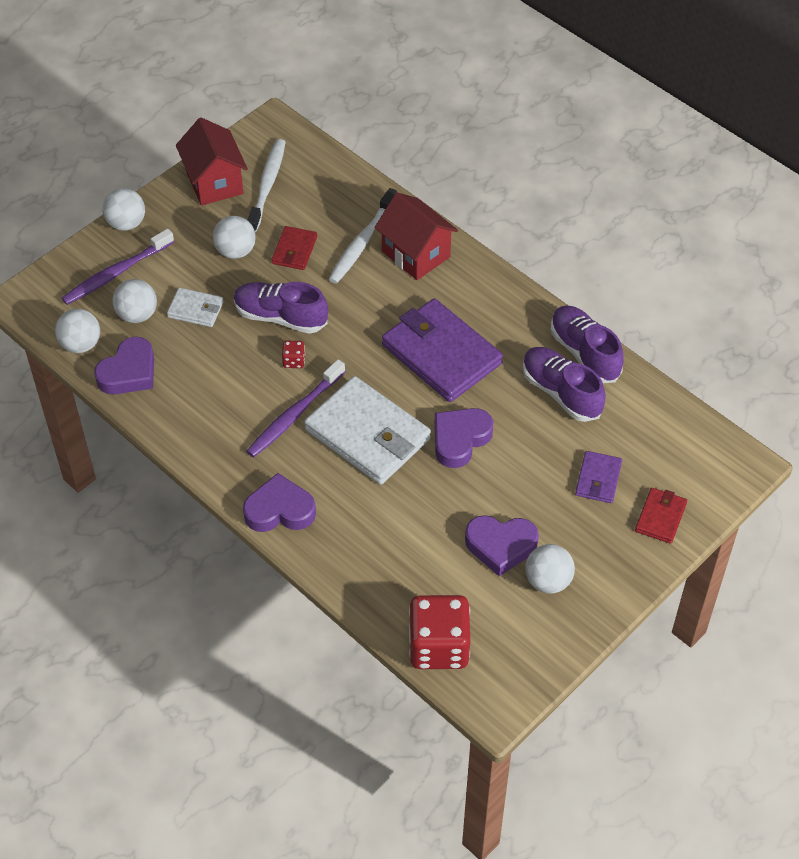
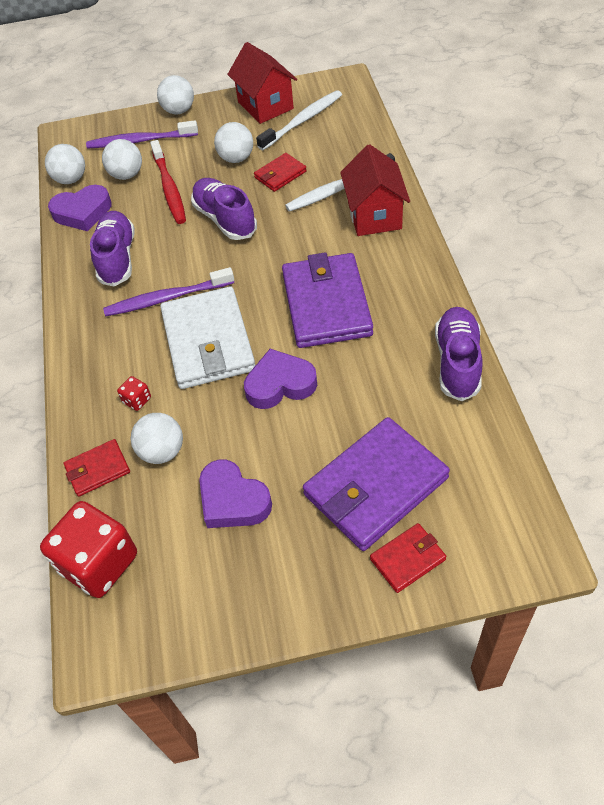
camera: 40 degrees right, 0 degrees up
(195, 309) = (169, 188): white wallet -> red toothbrush
(214, 182) = (265, 105): red house -> red house turned 45 degrees counterclockwise
(279, 510) = (86, 369): purple heart -> none
(294, 361) = (204, 256): red dice -> red dice (137, 400)
(370, 582) = (98, 469): none -> red wallet
(548, 581) = (247, 559): white ball -> white ball (162, 451)
(561, 392) = (406, 387): purple shoe -> purple shoe (117, 258)
(598, 479) = (375, 486): purple wallet -> purple wallet, size x2.05

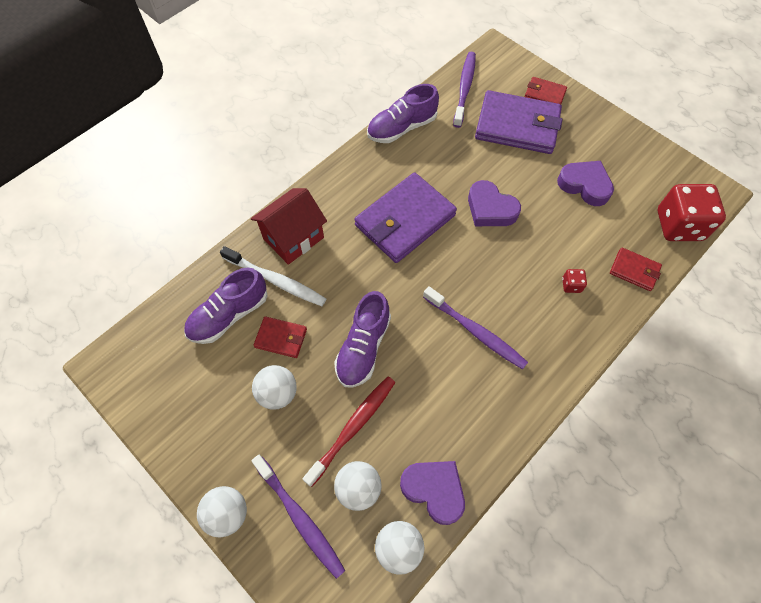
camera: 130 degrees left, 10 degrees up
(117, 258) = (464, 406): purple shoe -> purple shoe (229, 315)
(162, 451) = (590, 243): white ball -> none
(208, 342) = (491, 274): white wallet -> none
(233, 500) = (584, 185): purple heart -> purple heart turned 60 degrees counterclockwise
(265, 105) = (179, 420): red house -> none
(302, 121) = (191, 367): white toothbrush -> none
(482, 464) = (464, 89): none -> purple toothbrush

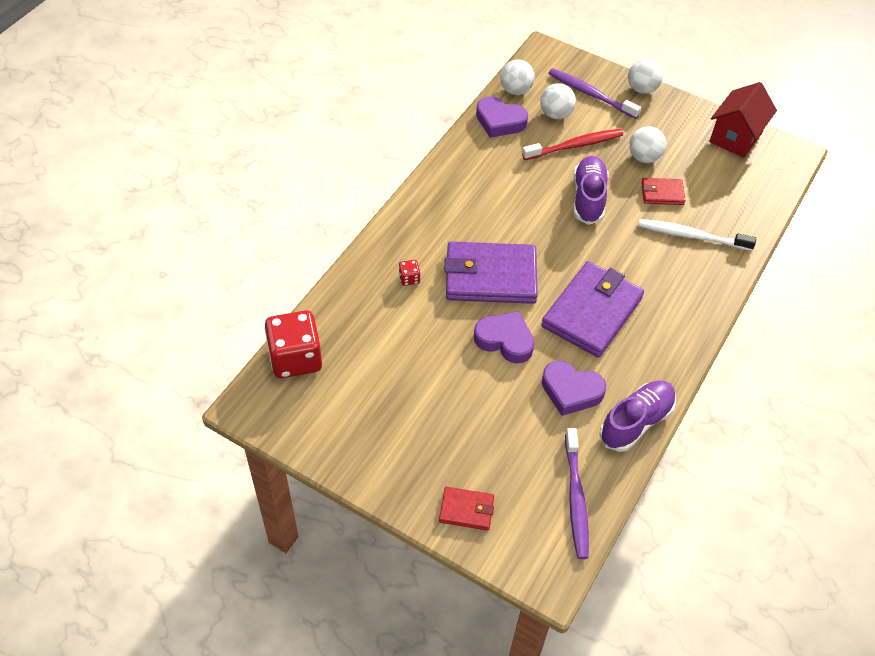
camera: 165 degrees right, 10 degrees down
(229, 315) = (717, 202): purple shoe -> none
(293, 238) = (696, 275): red house -> red house (735, 137)
(353, 428) = (574, 146): red toothbrush -> red toothbrush turned 135 degrees counterclockwise
(475, 331) = (493, 225): purple toothbrush -> none
(517, 126) = (495, 452): purple wallet -> purple wallet (490, 276)
(584, 185) = (403, 387): purple heart -> purple heart (571, 391)
(634, 270) = (346, 303): red wallet -> none

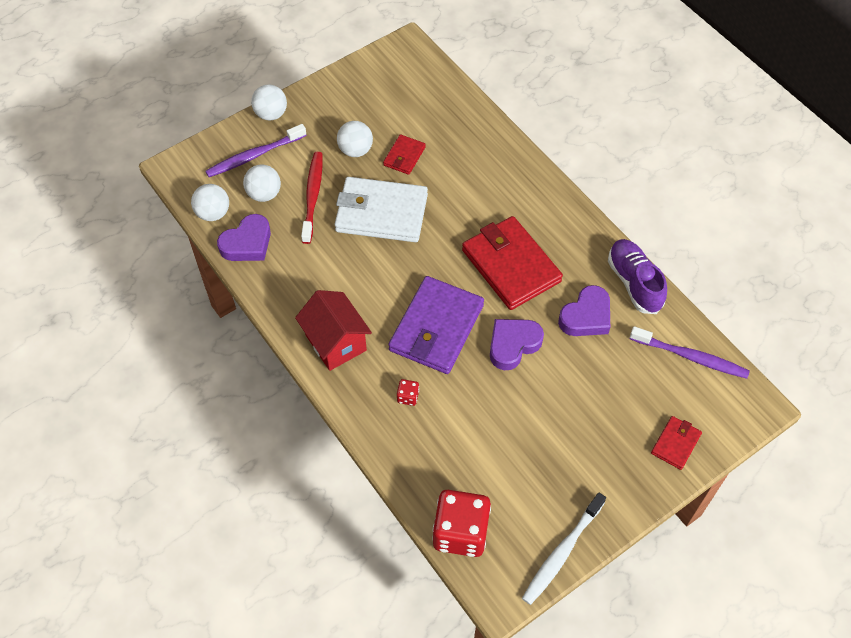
camera: 65 degrees left, 5 degrees up
(588, 198) = (381, 213): purple shoe -> white wallet
(592, 312) = (511, 266): purple wallet -> red wallet
(692, 236) = (462, 157): white toothbrush -> white toothbrush (562, 552)
(735, 137) = (368, 75): red house -> red house (335, 342)

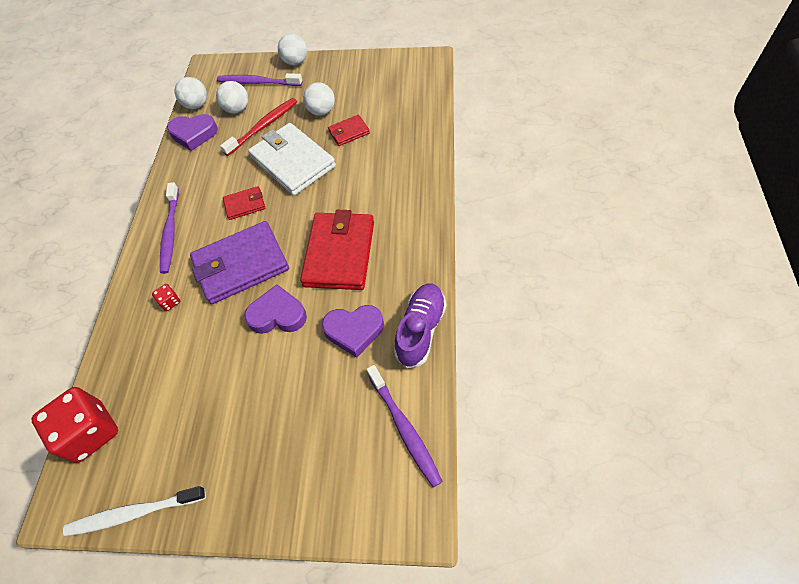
camera: 45 degrees right, 0 degrees up
(335, 342) = (170, 232): red house -> purple toothbrush
(675, 444) = (313, 496): red wallet -> red wallet (245, 204)

